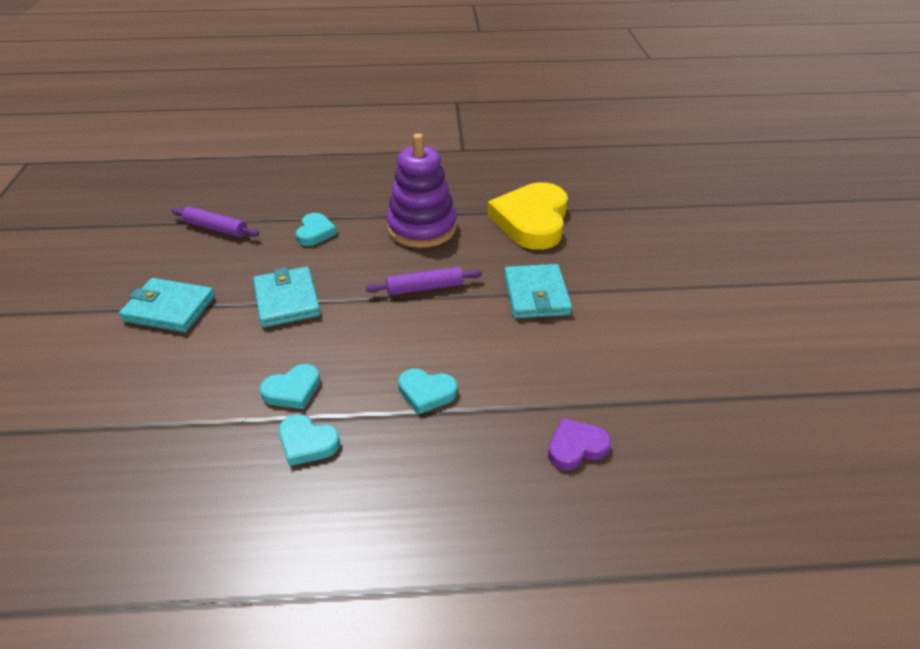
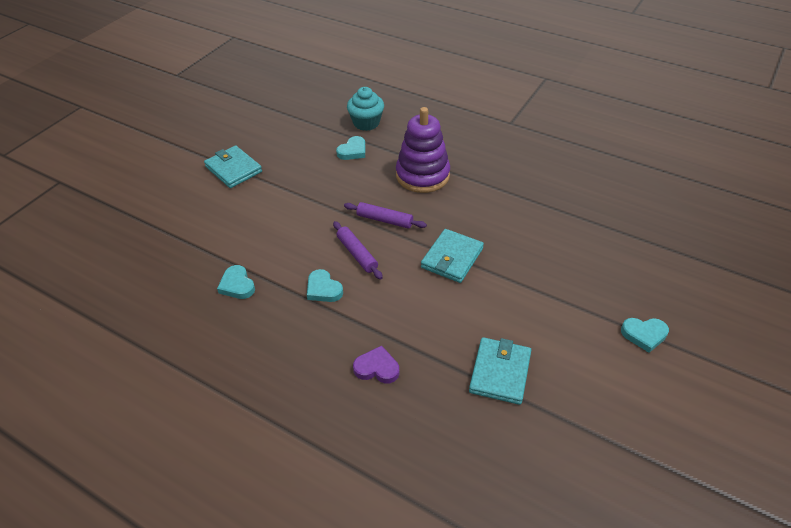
camera: 35 degrees right, 5 degrees up
(216, 229) = (298, 125): purple rolling pin -> purple rolling pin (357, 254)
(287, 300) = (298, 192): turquoise wallet -> turquoise wallet (500, 373)
(292, 390) = (255, 250): turquoise heart -> turquoise heart (644, 335)
(303, 199) = (366, 123): none -> turquoise cupcake
(532, 221) = (504, 201): yellow heart -> none

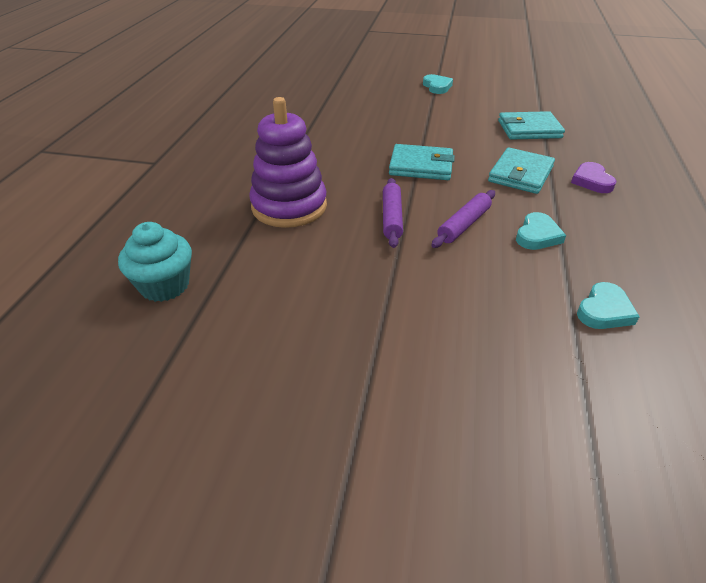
camera: 110 degrees left, 5 degrees down
(233, 169) = (362, 432): turquoise wallet -> turquoise wallet (520, 174)
(353, 151) = (251, 281): turquoise heart -> none

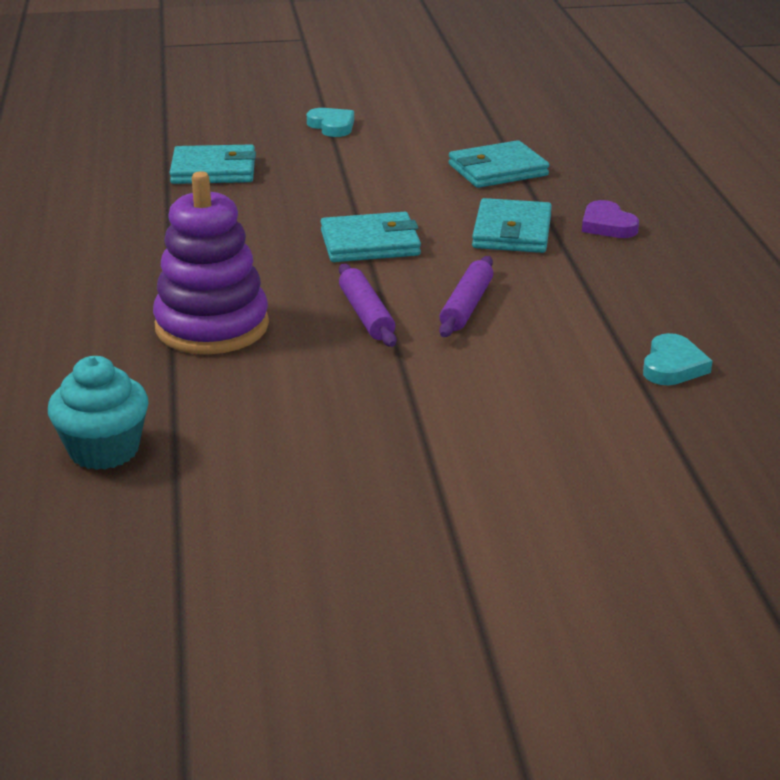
camera: 20 degrees left, 10 degrees down
(352, 103) = (213, 170): none -> turquoise wallet
(537, 235) = (565, 301): turquoise heart -> none

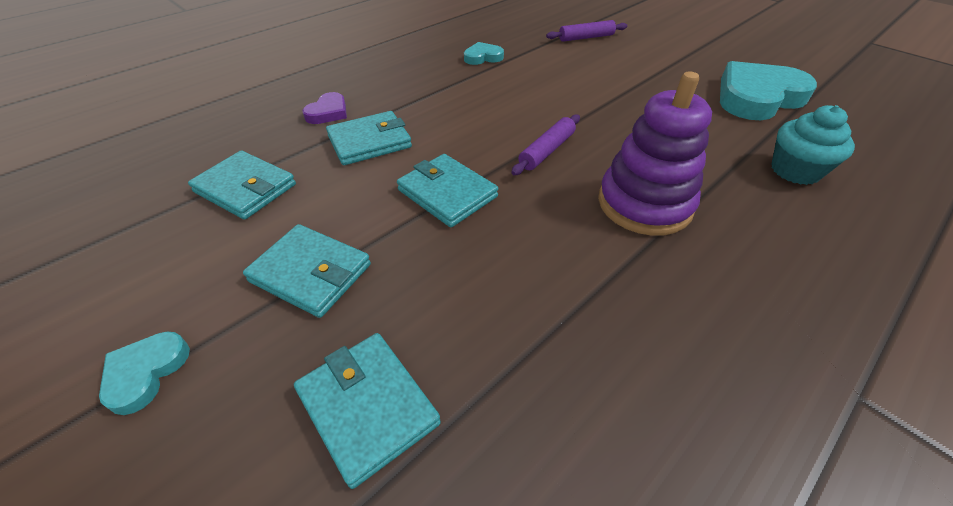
camera: 125 degrees left, 15 degrees up
(253, 551) = (757, 97): none -> turquoise heart
(349, 175) = (310, 273): none -> turquoise wallet
(466, 306) = (492, 122): purple rolling pin -> purple rolling pin (586, 37)

